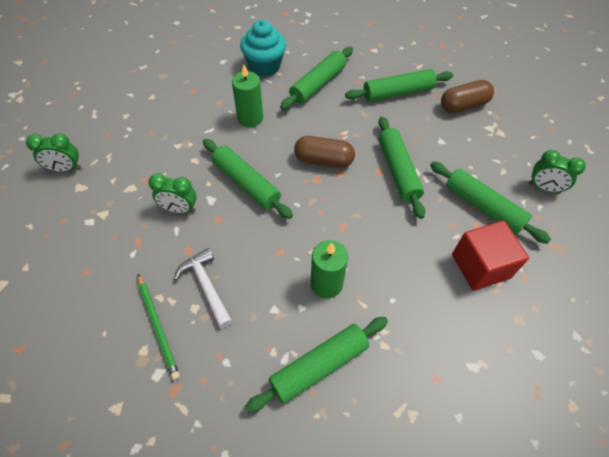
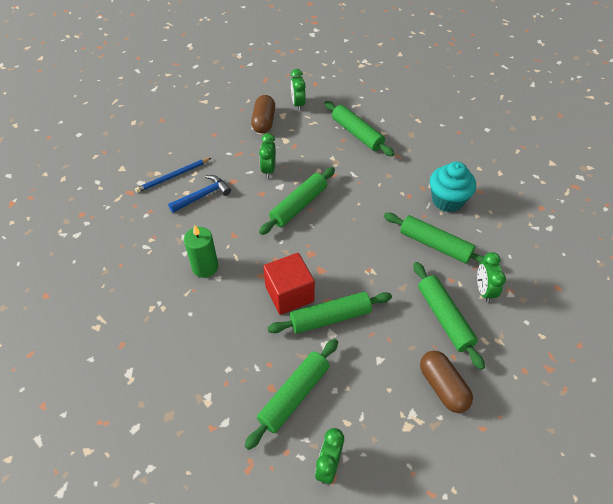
camera: 85 degrees right, 5 degrees down
(158, 326) = (173, 176): green pencil -> blue pencil
(206, 286) = (202, 196): white hammer -> blue hammer
(250, 118) = (374, 198): green candle -> none
(319, 366) = (138, 267): green rolling pin -> green rolling pin (357, 134)
(323, 160) = (333, 256): brown capsule -> brown capsule (264, 122)
(370, 64) = (484, 290): none -> green clock
(480, 266) = (224, 386): red cube -> red cube (289, 294)

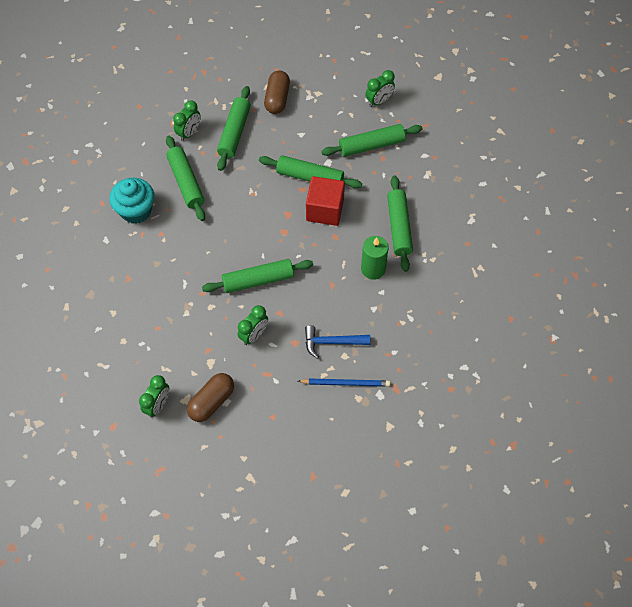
camera: 145 degrees left, 10 degrees up
(357, 134) = (138, 326): green rolling pin -> green rolling pin (399, 227)

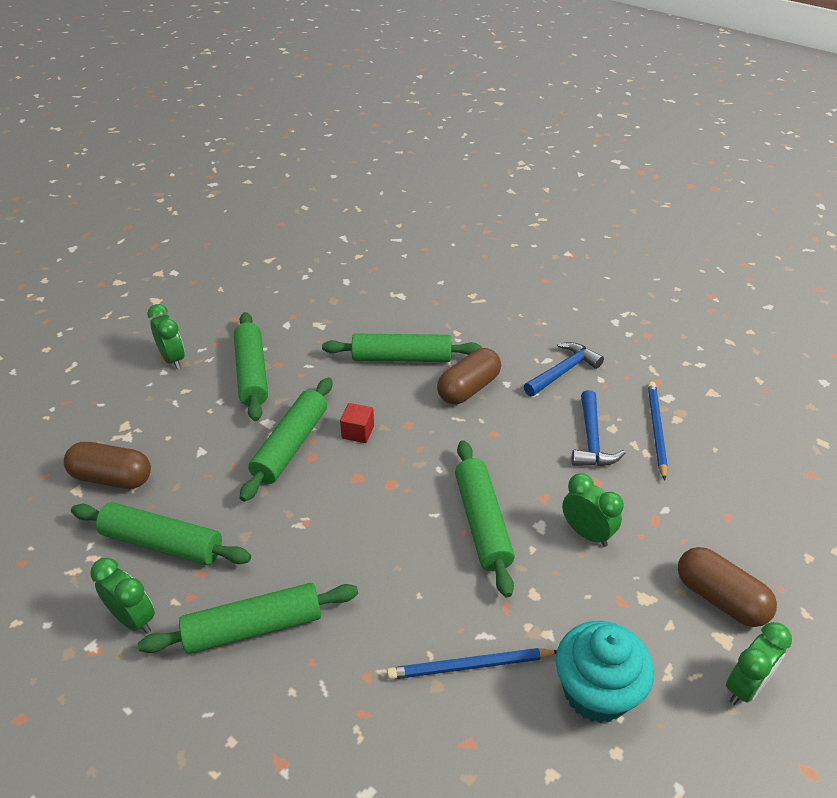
camera: 85 degrees left, 20 degrees down
(136, 211) = (302, 725): turquoise cupcake -> turquoise cupcake (596, 692)
(158, 405) = (745, 686): green clock -> green clock turned 105 degrees clockwise
(167, 277) = (469, 666): none -> blue pencil
(325, 210) = (358, 432): red cube -> red cube, size x0.50
(373, 269) = (468, 388): green candle -> brown capsule
(399, 328) = (563, 371): none -> blue hammer

